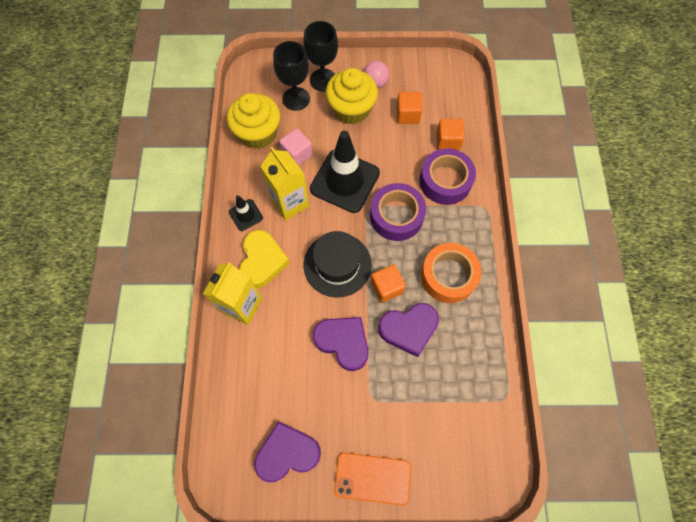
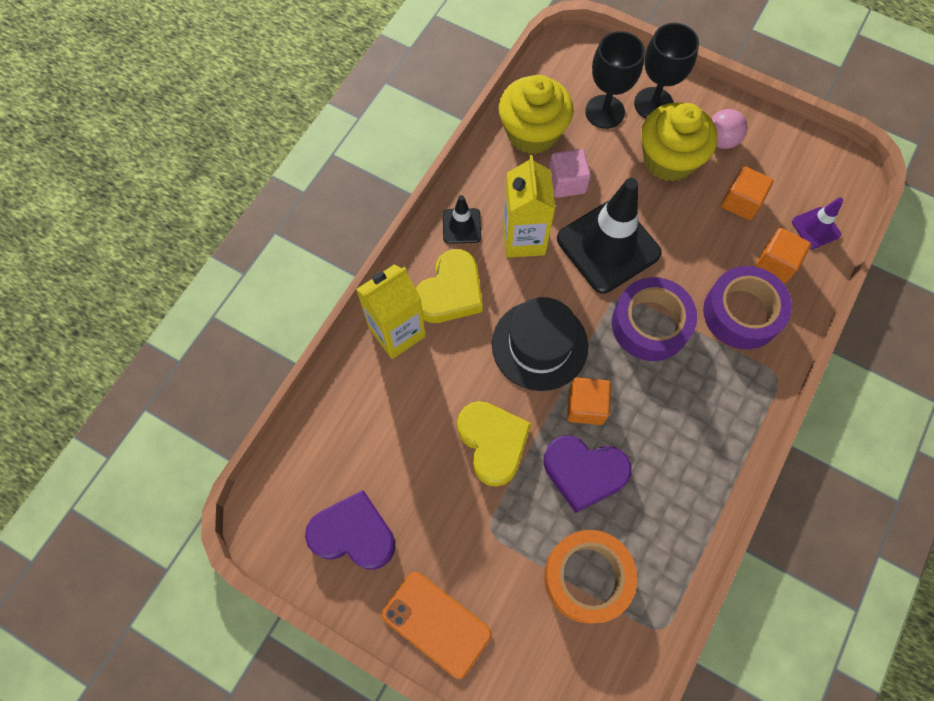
camera: 30 degrees right, 0 degrees up
(343, 342) = (493, 443): purple heart -> yellow heart
(448, 276) = (674, 435): orange tape -> orange tape (587, 577)
(458, 109) = (815, 228): none -> purple traffic cone

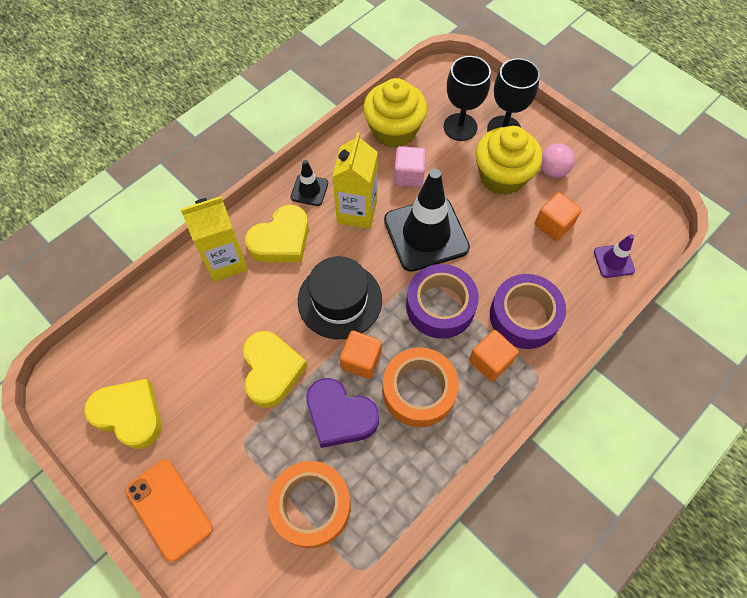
camera: 15 degrees right, 5 degrees down
(354, 534) = (129, 415): purple heart -> yellow heart
(658, 423) = (418, 391): none -> orange tape
(776, 263) = (568, 282): orange cube -> orange cube (490, 361)

